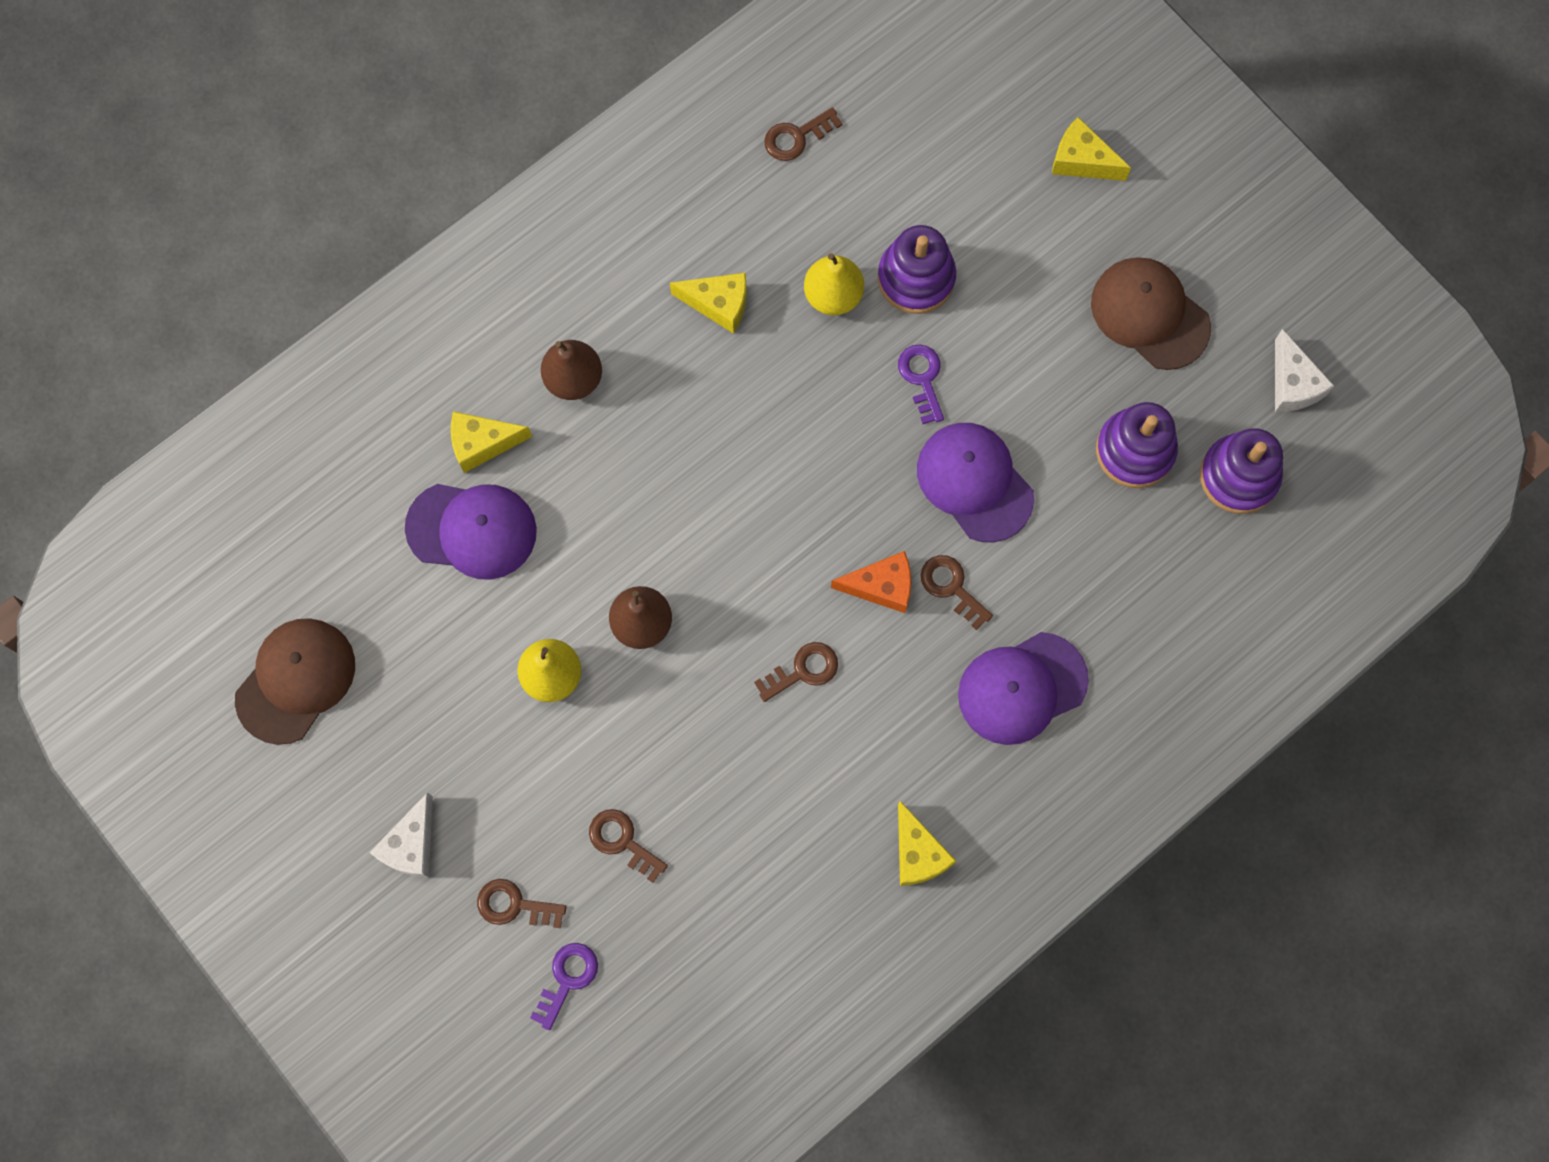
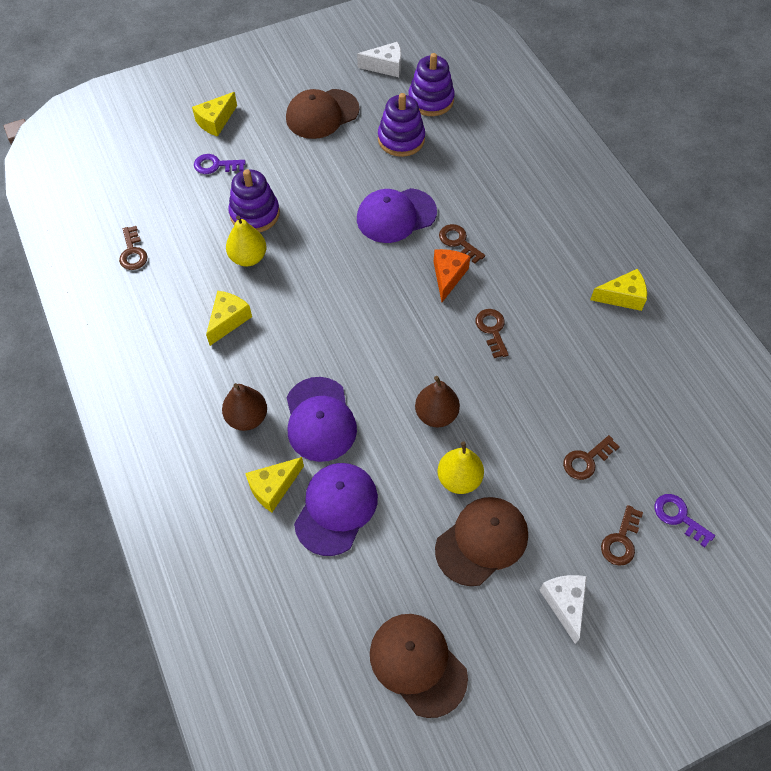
camera: 75 degrees left, 15 degrees down
(411, 845) = (565, 603): white cheese -> white cheese turned 135 degrees counterclockwise
(471, 724) = (482, 541): none -> brown cap
(482, 443) = (273, 487): yellow cheese -> yellow cheese turned 45 degrees clockwise
(922, 378) = (320, 226): purple key -> purple key (215, 165)
(951, 587) = (458, 242): brown key -> brown key turned 75 degrees clockwise
(1022, 688) = (530, 223): purple cap -> purple cap (320, 419)

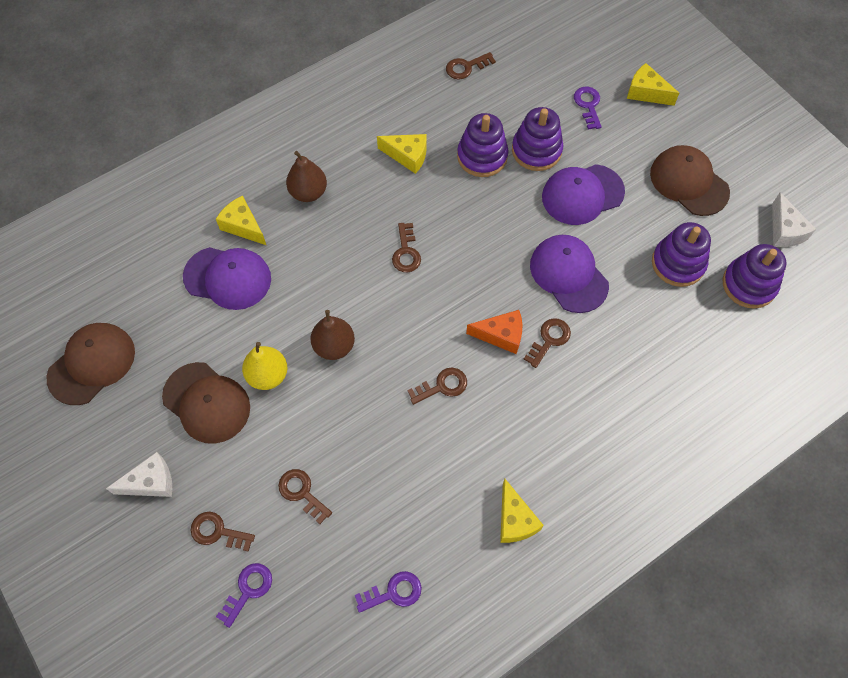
camera: 80 degrees right, 5 degrees up
(248, 258) = (482, 156): yellow pear -> purple stacking toy
(320, 419) = (314, 249): purple cap -> purple cap (582, 194)
(343, 338) = (406, 252): none -> brown key
(682, 396) = (393, 592): none -> purple key

